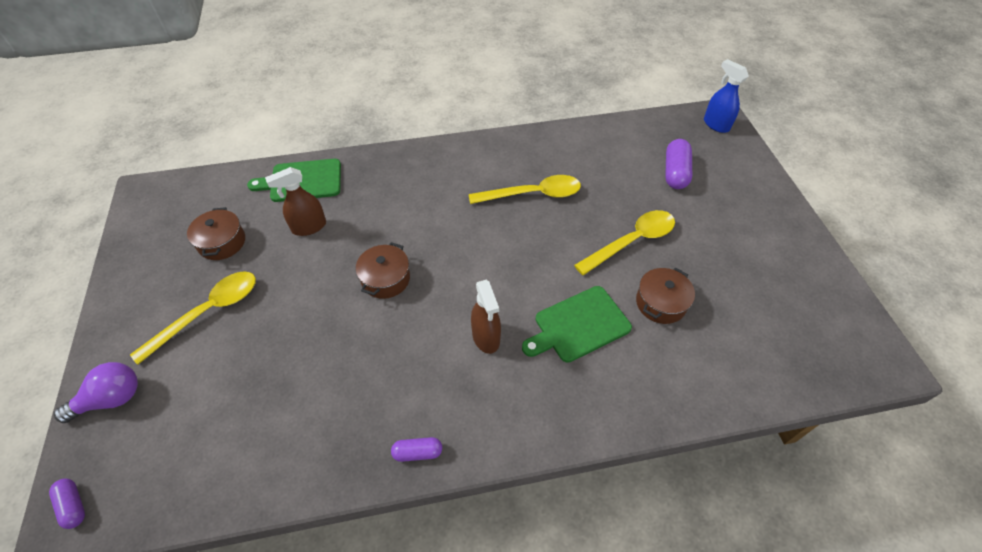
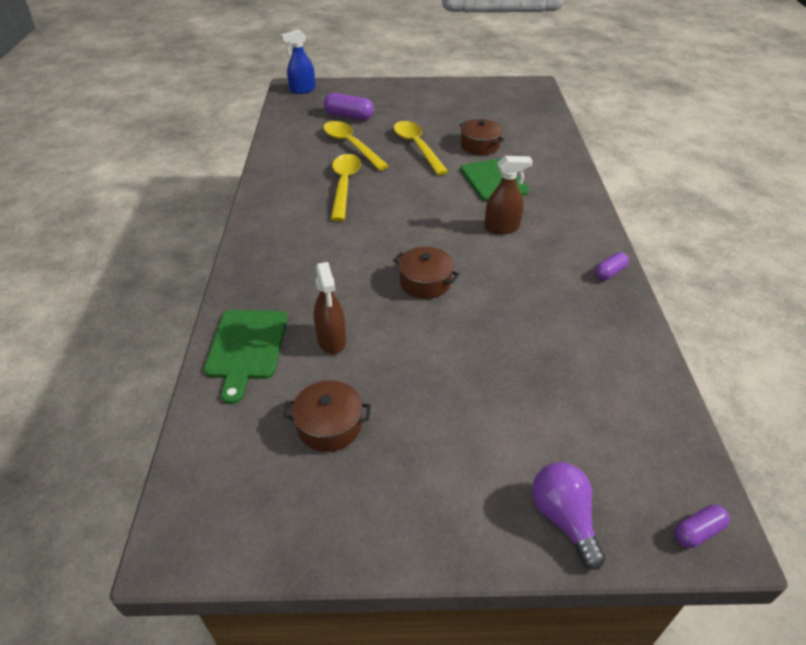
camera: 80 degrees left, 10 degrees down
(208, 313) = (444, 430): yellow spoon -> yellow spoon (351, 145)
(417, 452) = (609, 272): purple capsule -> purple capsule turned 45 degrees clockwise

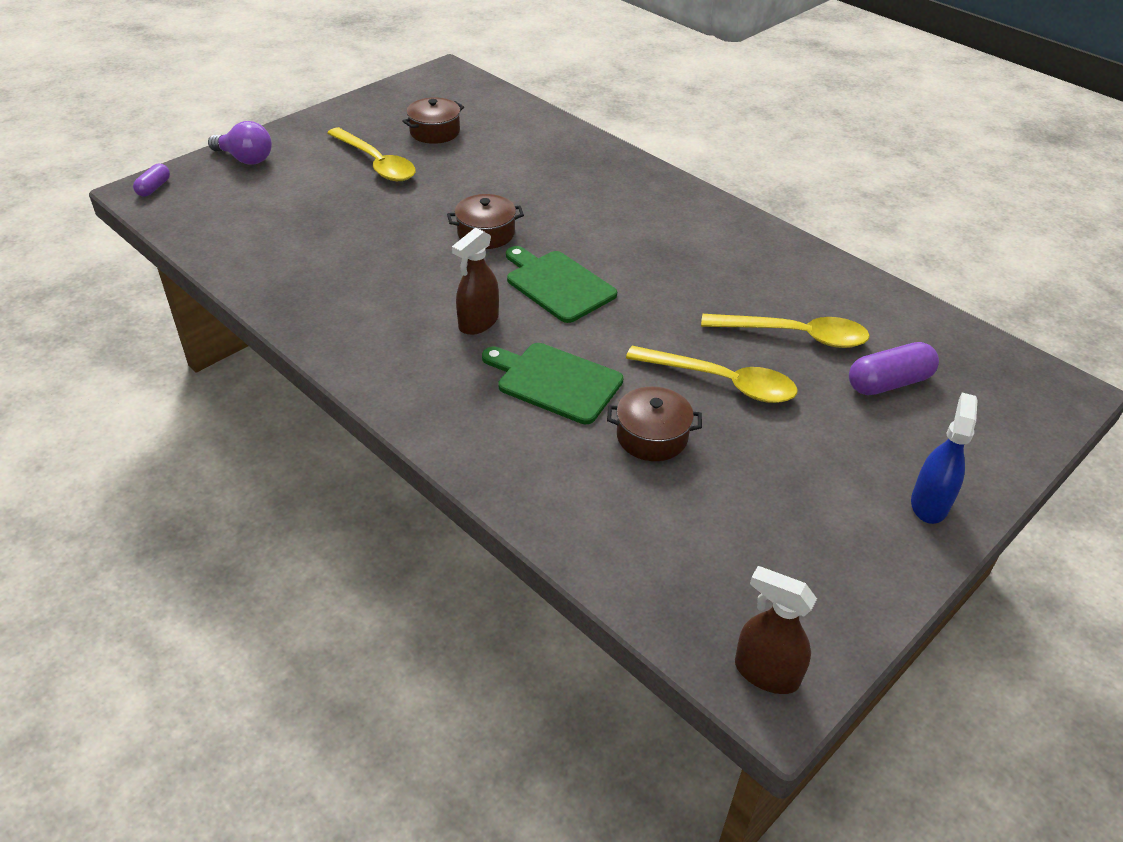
camera: 135 degrees right, 0 degrees up
(246, 347) = (549, 137): green cutting board -> green cutting board (558, 285)
(302, 90) = (1040, 393): blue spray bottle -> blue spray bottle (929, 504)
(331, 341) = (499, 165): brown spray bottle -> brown spray bottle (766, 673)
(344, 185) = (705, 281): yellow spoon -> yellow spoon (376, 163)
(609, 272) = (318, 331): purple capsule -> none

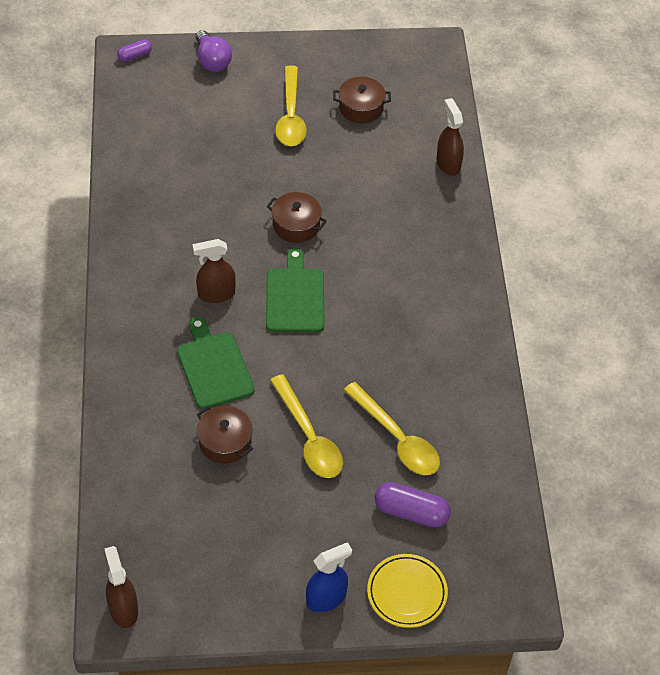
camera: 40 degrees right, 10 degrees up
(560, 134) = (448, 164): none -> brown spray bottle
(981, 448) = (407, 593): none -> yellow plate

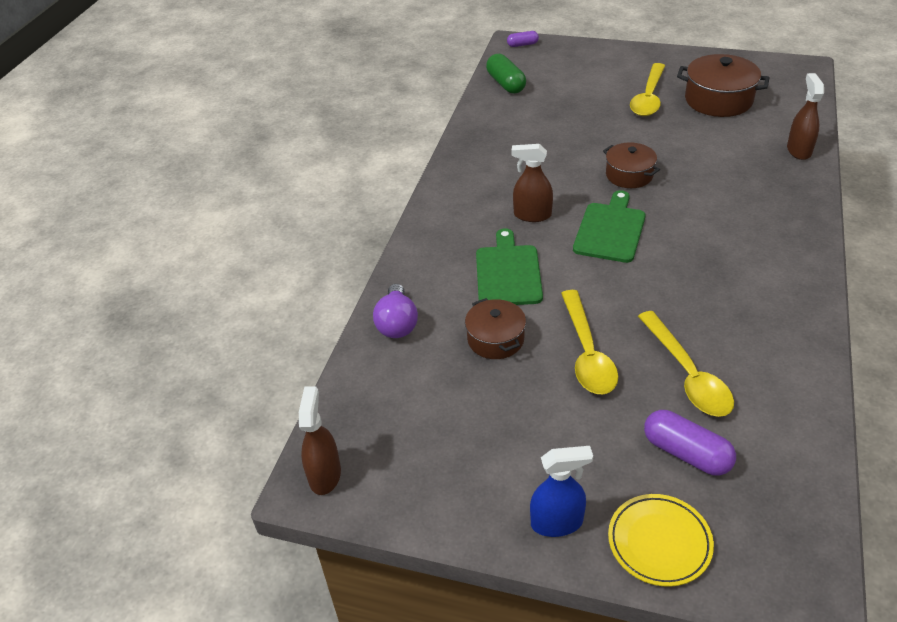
camera: 25 degrees right, 10 degrees down
(135, 119) = (505, 84): none -> green capsule
(212, 61) = (588, 55): purple light bulb -> purple light bulb (397, 323)
(361, 108) = (718, 100): brown pot -> brown pot, size x1.56

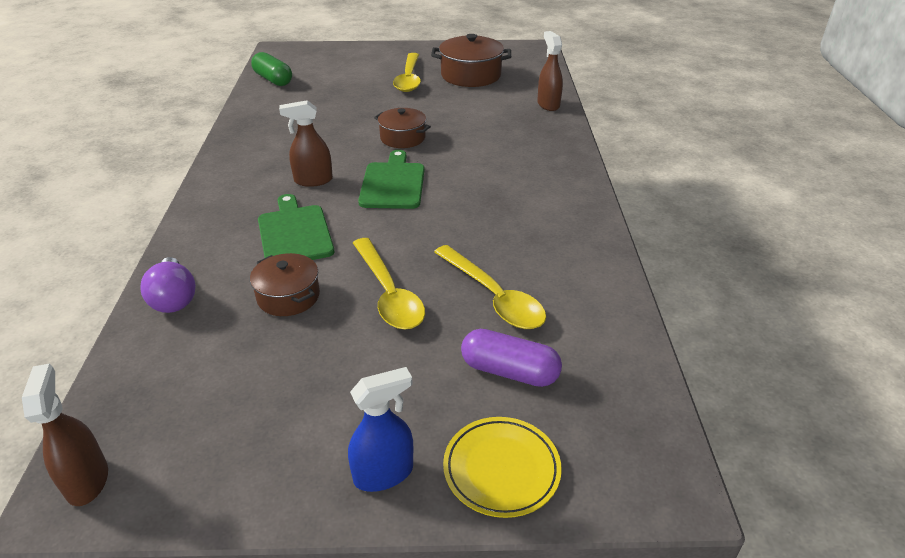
camera: 20 degrees left, 5 degrees down
(522, 45) = (285, 50): purple capsule -> none

